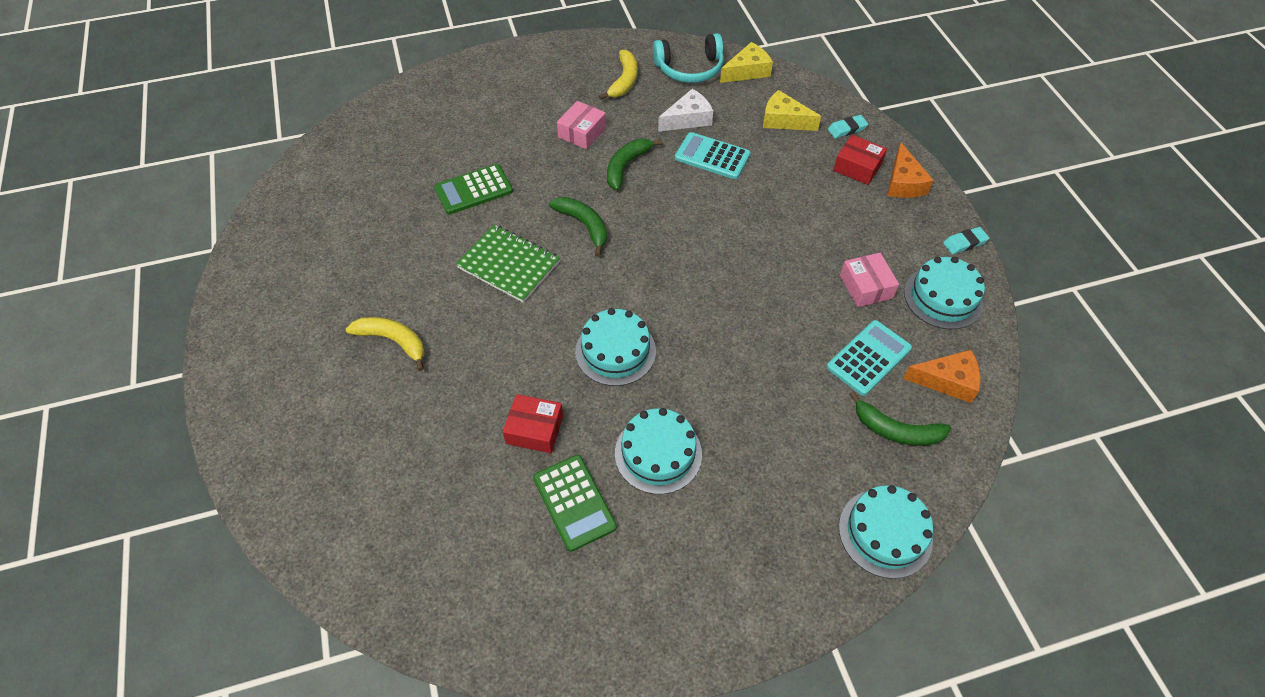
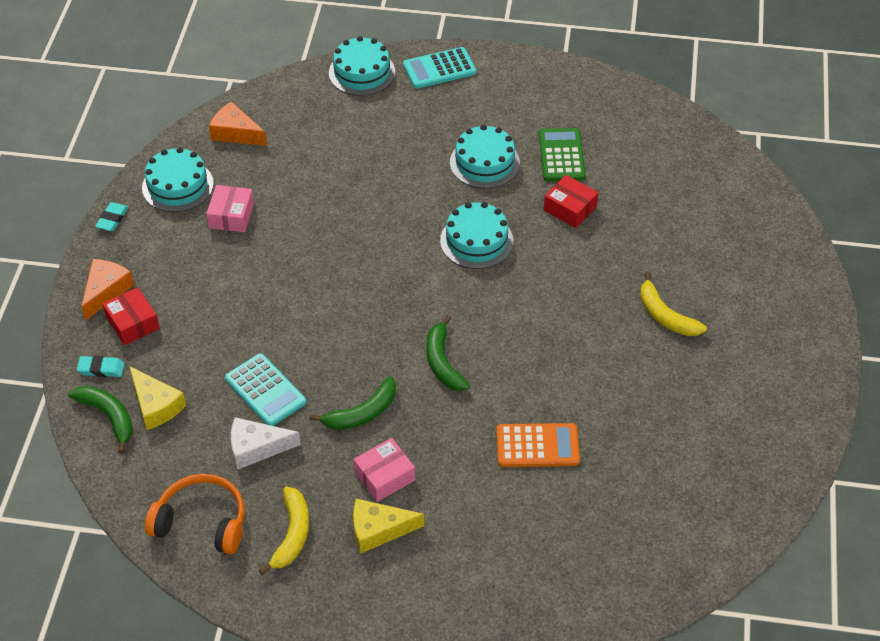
camera: 155 degrees left, 5 degrees down
(473, 190) = (537, 446): green calculator -> orange calculator
(509, 265) = (534, 349): green notebook -> none
(624, 81) = (292, 534): yellow banana -> yellow banana turned 150 degrees clockwise
(690, 69) = (202, 521): turquoise headphones -> orange headphones
(747, 71) = (138, 490): yellow cheese -> yellow cheese (378, 530)
(869, 358) = (279, 166): turquoise calculator -> turquoise calculator (439, 69)
(896, 430) = (302, 118): green banana -> green banana (109, 417)
(964, 243) = (112, 219): turquoise eraser -> turquoise eraser turned 75 degrees counterclockwise

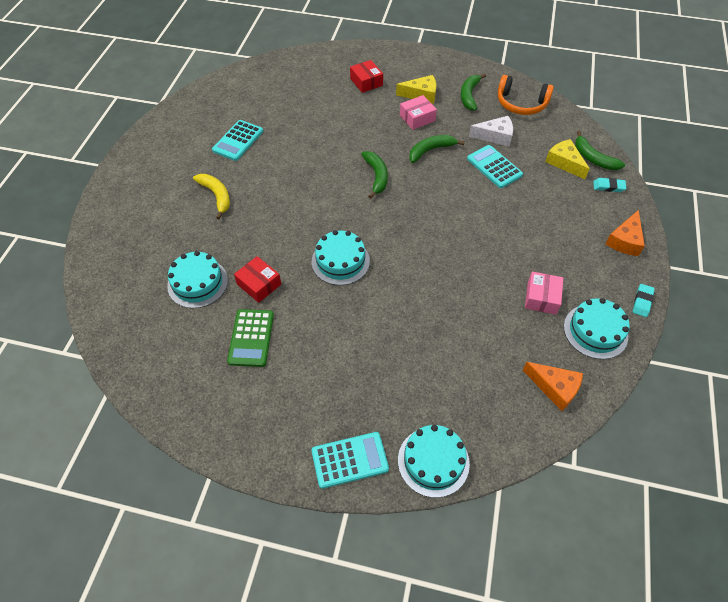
camera: 175 degrees left, 5 degrees up
(133, 323) = (596, 215): red box -> red box (366, 82)
(292, 534) = (469, 95): yellow banana -> green banana
(484, 163) = (321, 335): turquoise cake -> turquoise cake (197, 283)
(537, 446) = (324, 127): orange calculator -> none
(668, 409) = (238, 141): none -> turquoise calculator

